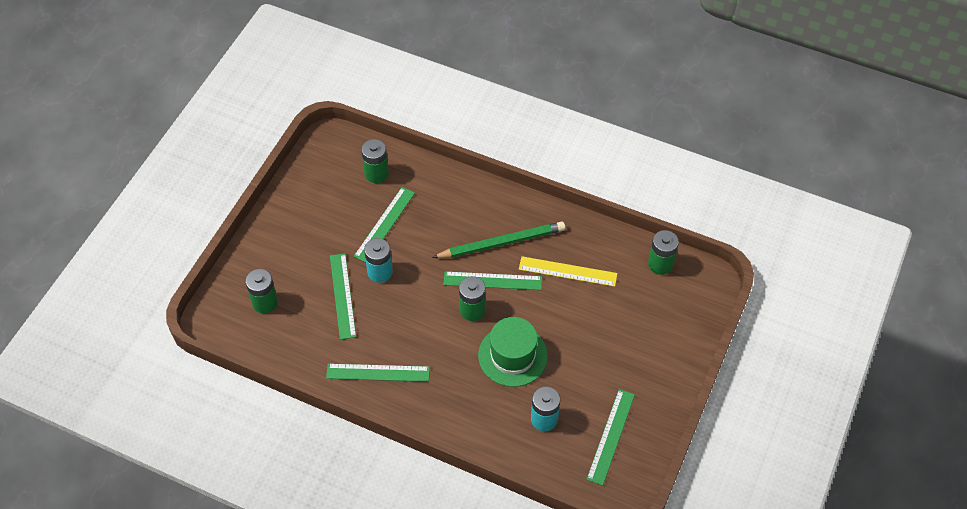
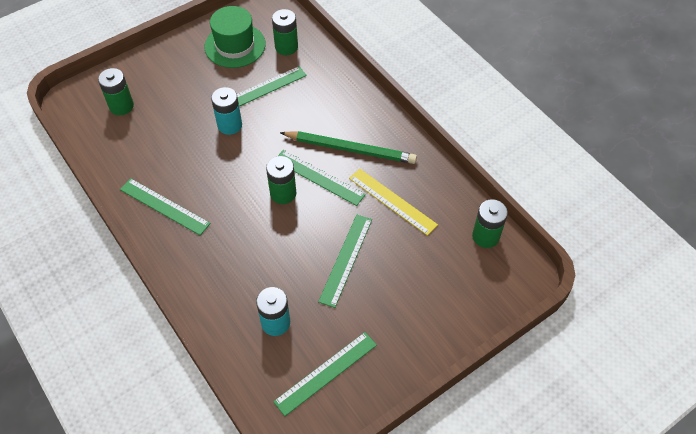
camera: 30 degrees right, 0 degrees up
(343, 295) = (185, 130): green ruler -> green ruler (346, 259)
(512, 355) = (289, 250): green hat -> green hat (235, 45)

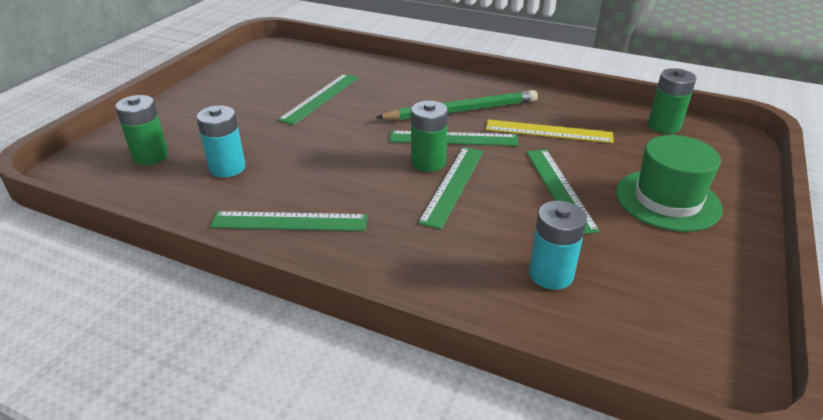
camera: 30 degrees left, 20 degrees down
(229, 125) = (308, 132): turquoise battery -> turquoise battery (227, 168)
(235, 45) = (257, 79): green hat -> green hat (667, 200)
(286, 47) = (316, 66): green battery -> none
(326, 372) = (667, 296): green ruler -> green ruler (452, 185)

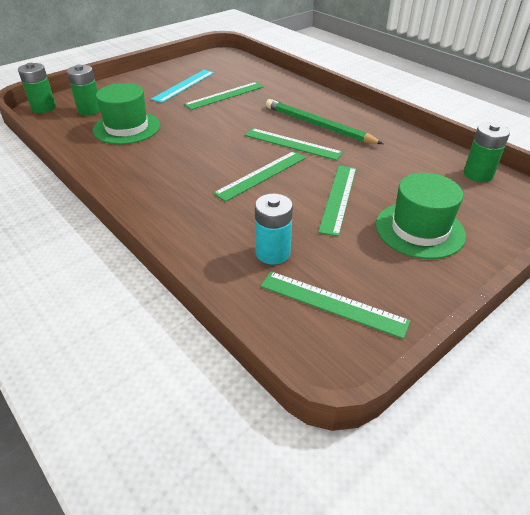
camera: 25 degrees right, 5 degrees up
(227, 168) = (127, 128): turquoise battery -> green hat
(256, 96) = (184, 85): none -> turquoise ruler
(289, 221) = (134, 170): green ruler -> green ruler (332, 303)
(428, 162) = (258, 156): green battery -> green battery (43, 108)
(461, 110) = (318, 125): green pencil -> green pencil turned 150 degrees counterclockwise
(548, 131) = (371, 156): yellow ruler -> none

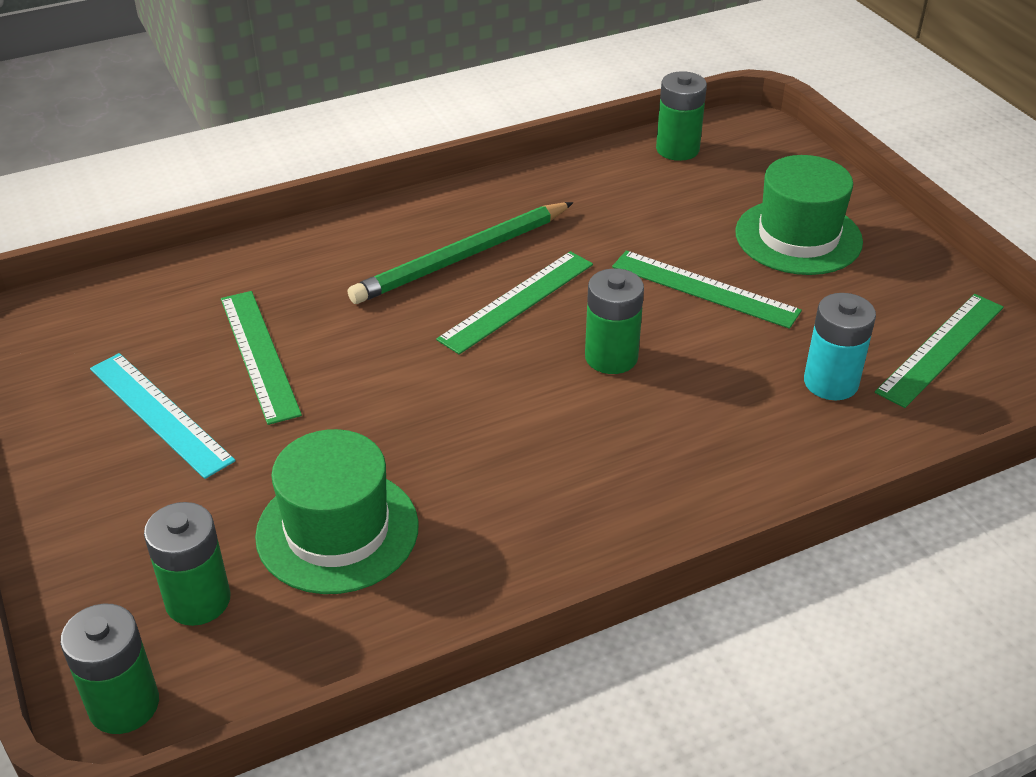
camera: 75 degrees left, 0 degrees up
(261, 175) = (611, 357): green ruler -> green battery

